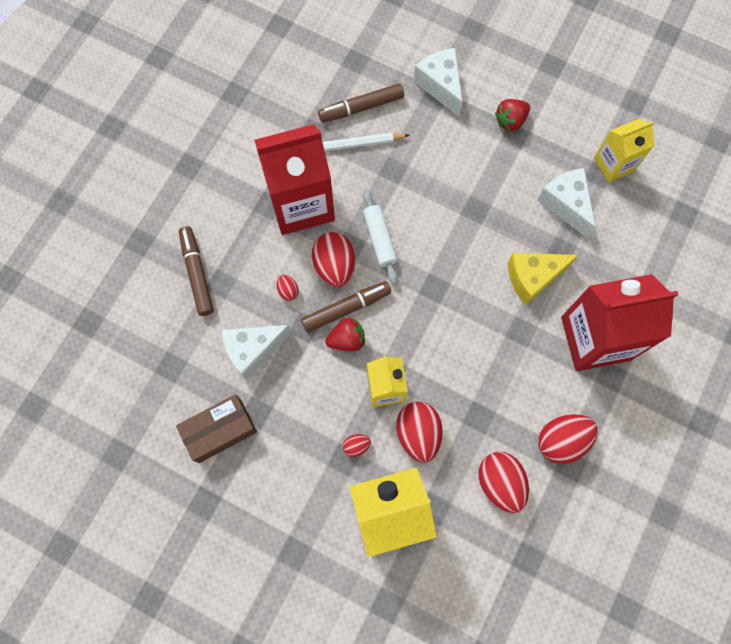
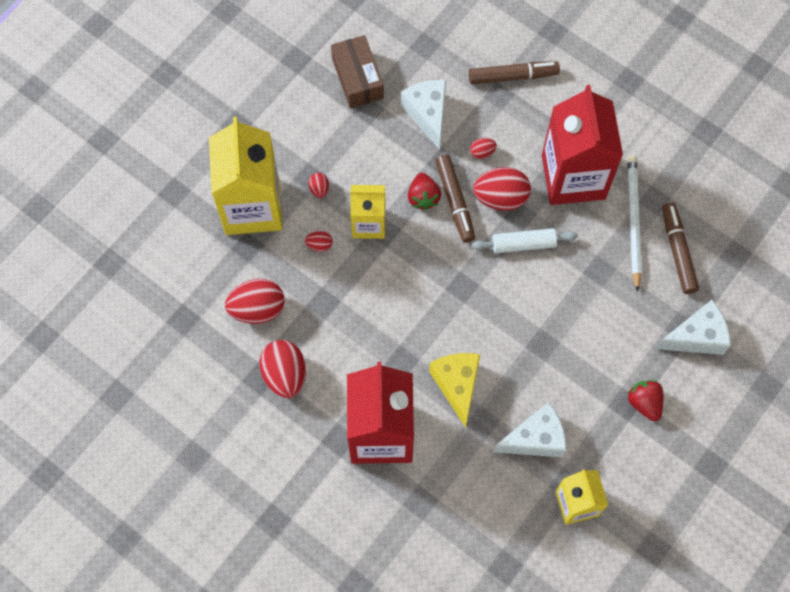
camera: 100 degrees right, 5 degrees down
(418, 433) = (319, 245): red egg -> red egg, size x0.48

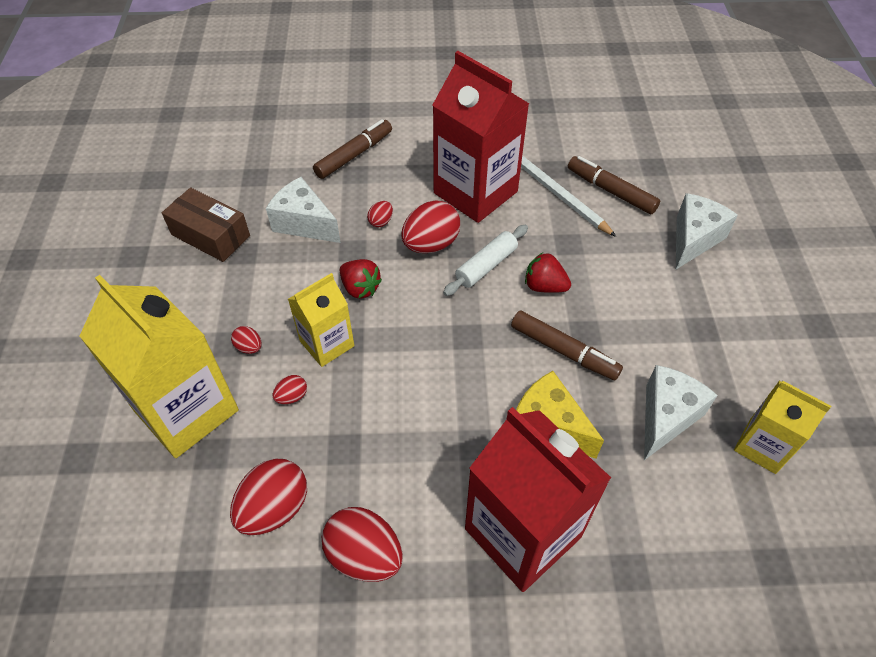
camera: 40 degrees left, 15 degrees down
(455, 201) = (393, 273): brown marker -> brown marker (564, 351)
(644, 403) = (715, 316): red strawberry -> red strawberry (544, 286)

